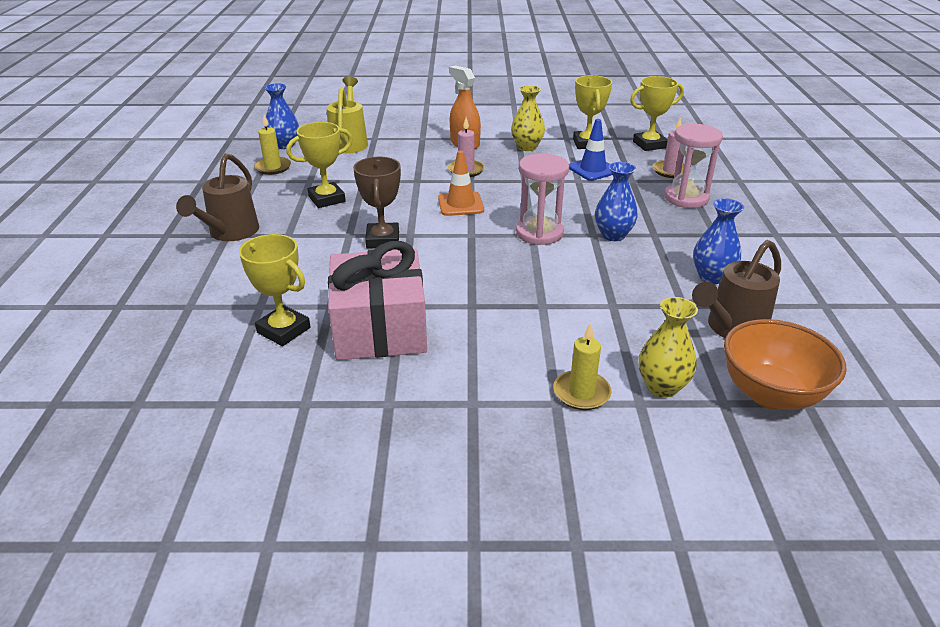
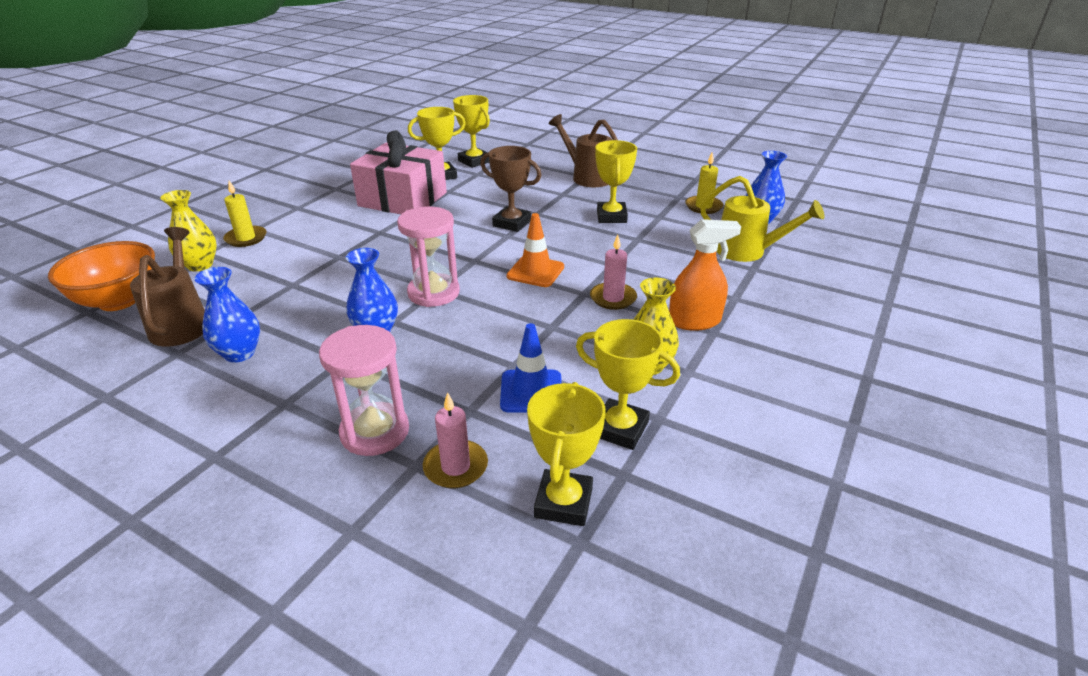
camera: 120 degrees right, 0 degrees up
(214, 324) = (474, 161): none -> yellow trophy

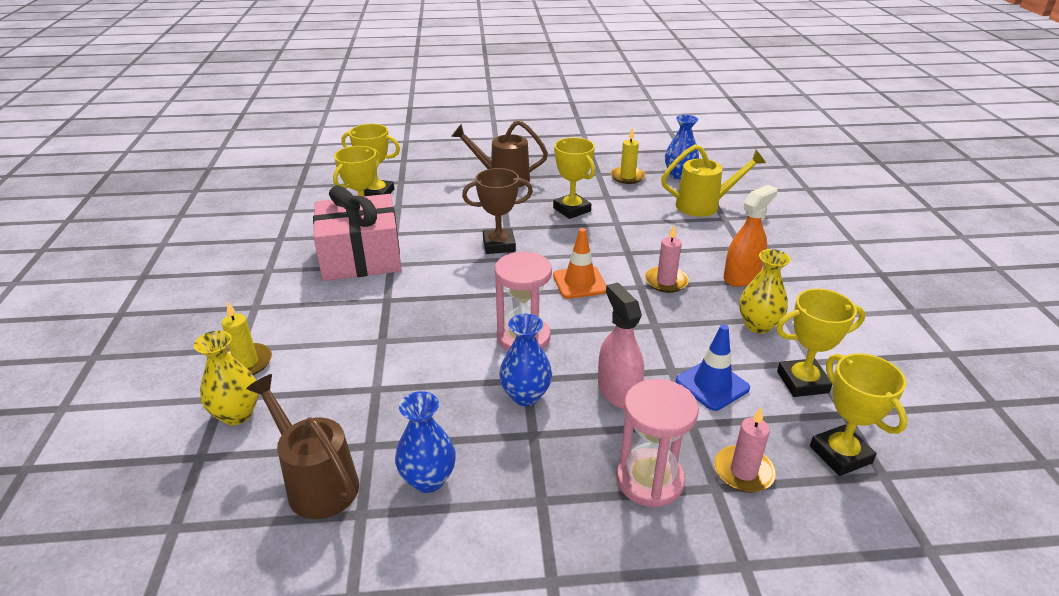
camera: 35 degrees left, 0 degrees up
(119, 301) = (197, 497): orange bowl -> none
(446, 360) = (618, 391): none -> pink spray bottle

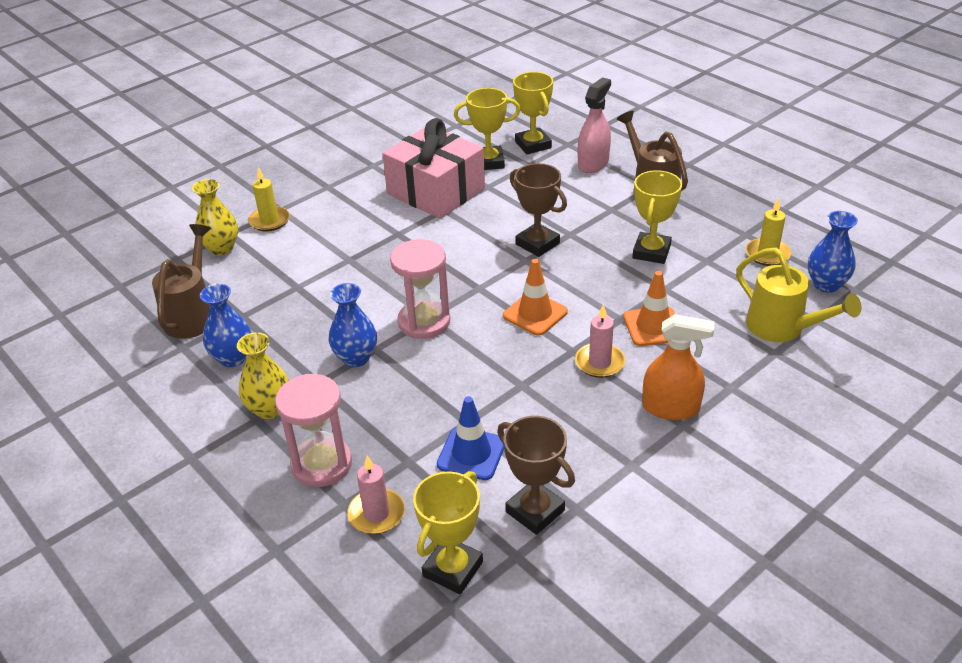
camera: 55 degrees right, 5 degrees up
(618, 391) = (408, 403): pink spray bottle -> pink spray bottle (593, 164)
(651, 245) = (653, 327): none -> orange traffic cone
(758, 325) = (595, 450): yellow vase -> yellow vase (269, 409)
(802, 382) = (535, 511): yellow trophy -> brown trophy

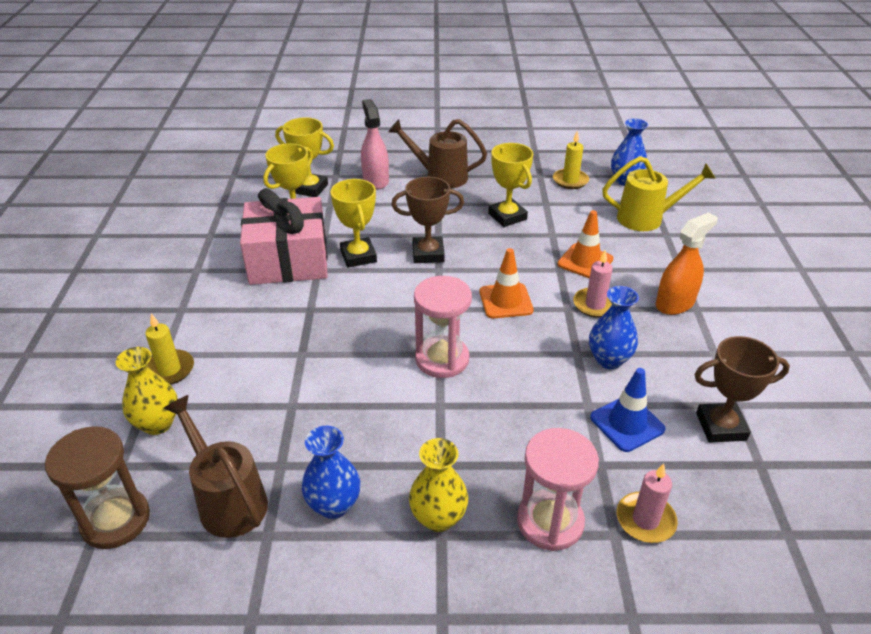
camera: 50 degrees left, 0 degrees up
(137, 285) = (115, 520): none -> brown hourglass
(356, 358) = (437, 423): blue vase -> blue vase (609, 360)
(453, 569) = (747, 508): yellow trophy -> yellow trophy (358, 256)

